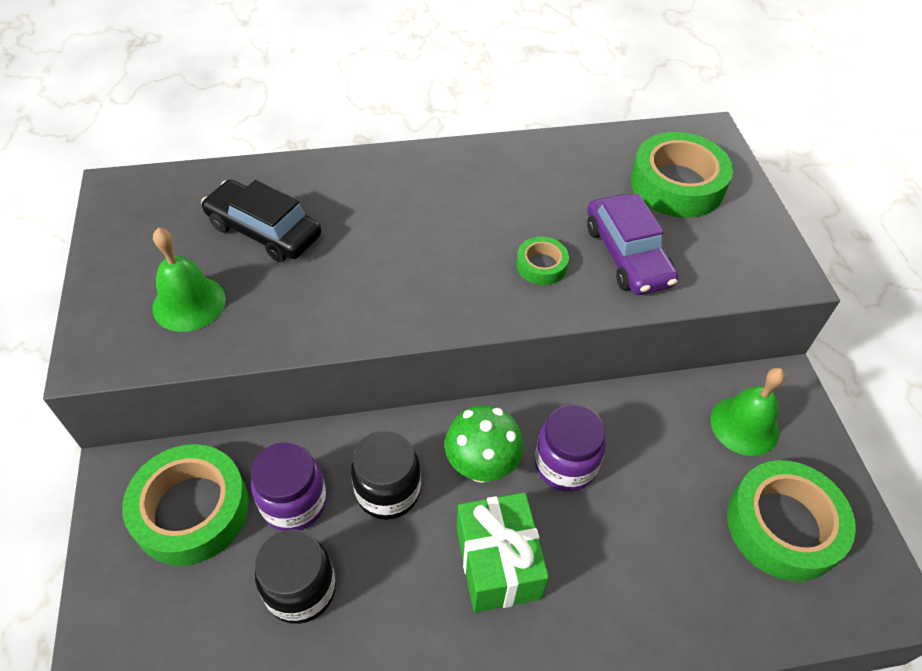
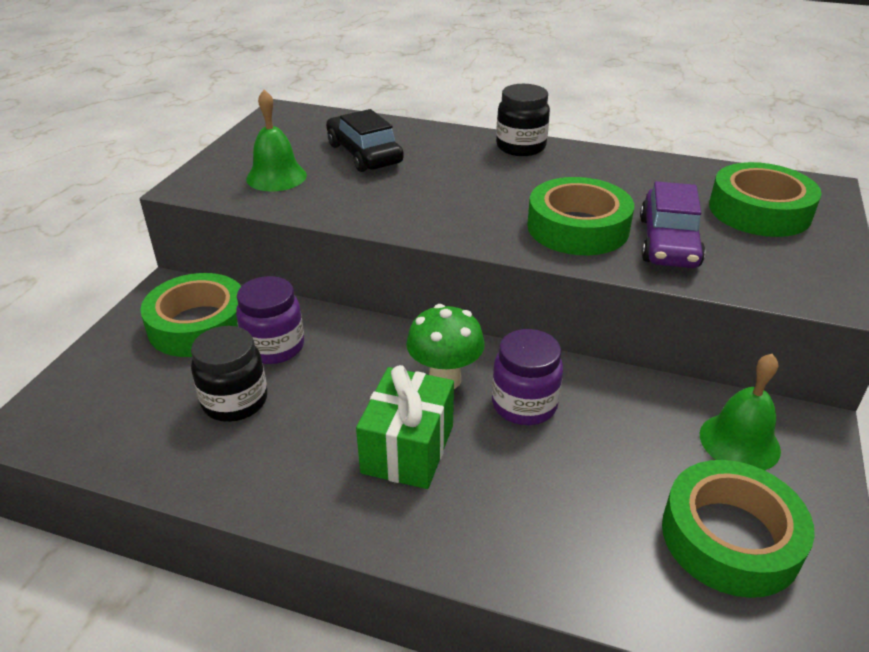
camera: 30 degrees right, 15 degrees down
(388, 491) = (353, 366): black jar -> black jar (520, 147)
(541, 265) = (578, 227): green tape -> green tape, size x2.01

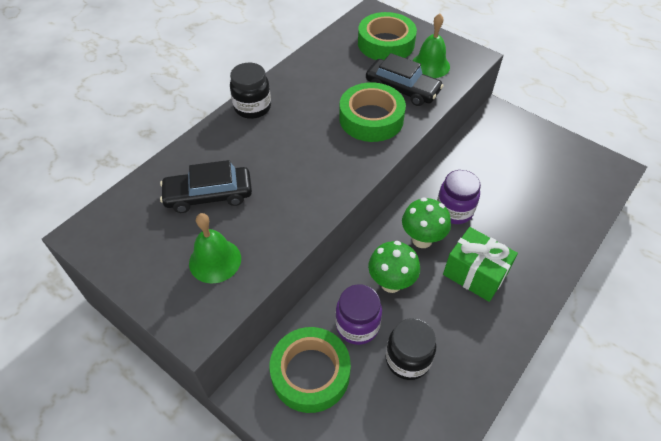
camera: 70 degrees left, 15 degrees up
(352, 363) = (391, 283): none -> green mushroom
(668, 242) = (402, 89): purple car -> black car
(730, 537) = (557, 170): green tape -> none
(739, 442) = (502, 140): green bell -> green bell (430, 65)

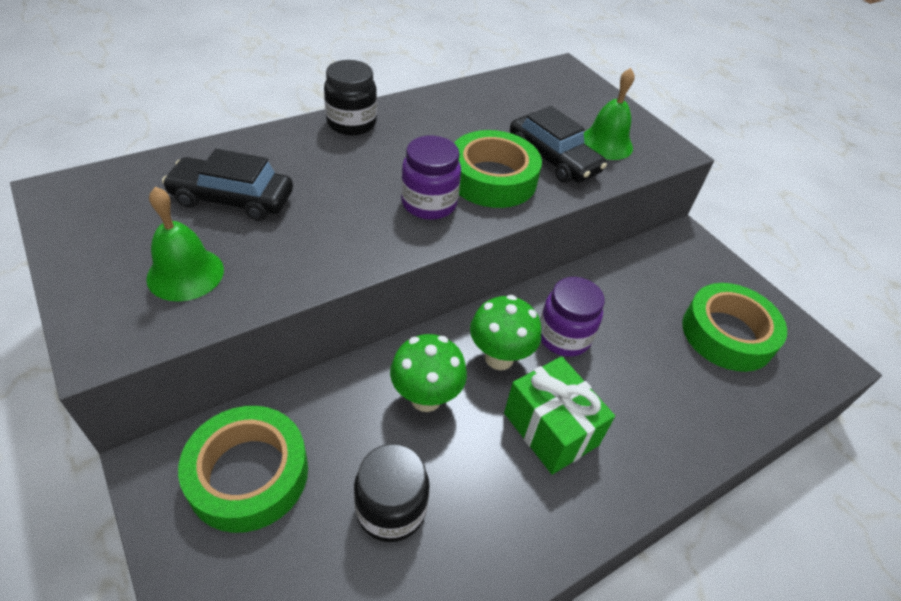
camera: 15 degrees right, 5 degrees down
(357, 325) = (348, 436): purple jar -> purple jar (429, 204)
(386, 43) = (561, 105): green tape -> green tape (727, 334)

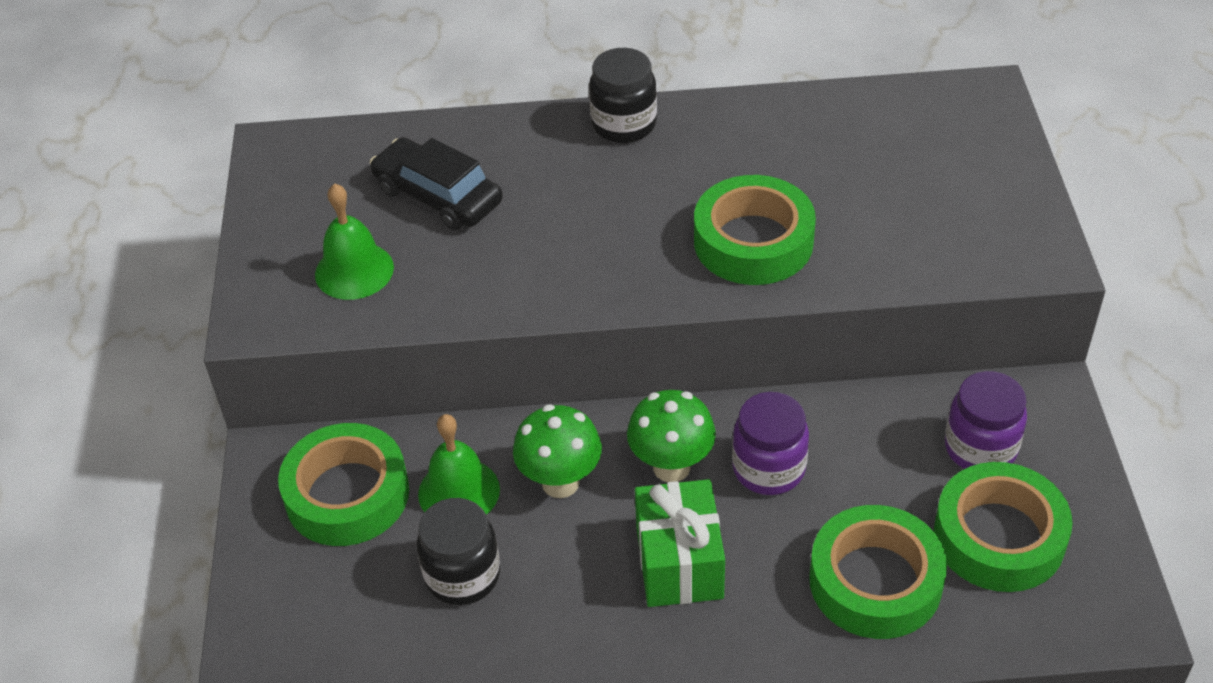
camera: 35 degrees right, 0 degrees up
(429, 204) = (652, 256): purple jar -> purple jar (980, 448)
(553, 158) = (857, 233): black car -> none
(606, 143) = (953, 227): green bell -> green bell (459, 491)
(683, 392) = (875, 581): none -> green tape

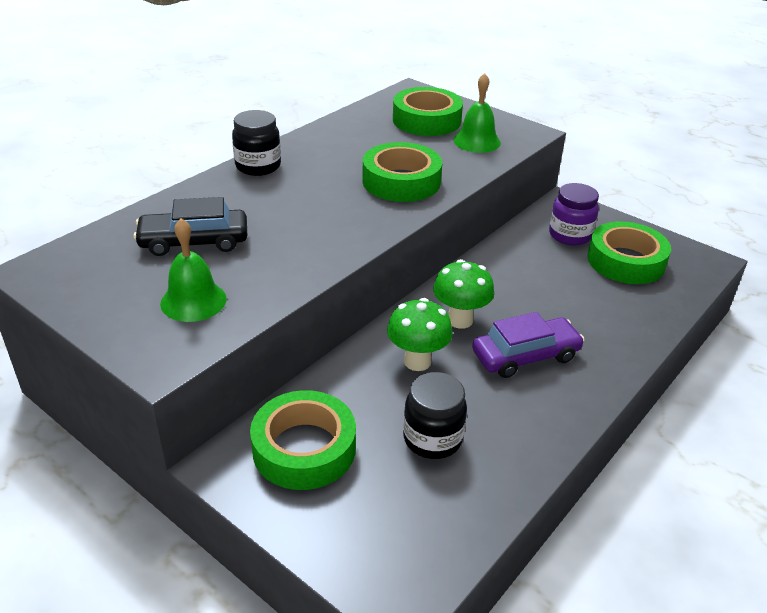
camera: 50 degrees left, 10 degrees down
(459, 491) = (369, 401): green bell -> green bell (477, 141)
(679, 562) = (525, 356): green gift -> purple car
(768, 469) = (503, 293): purple jar -> none
(875, 581) = (611, 307): green tape -> green tape (426, 120)

